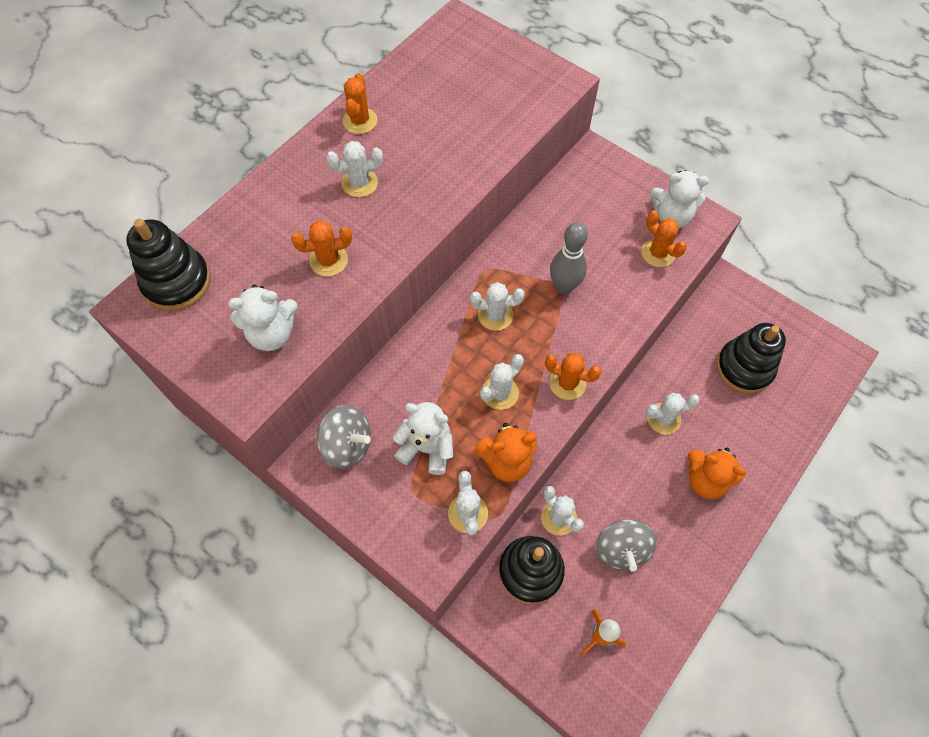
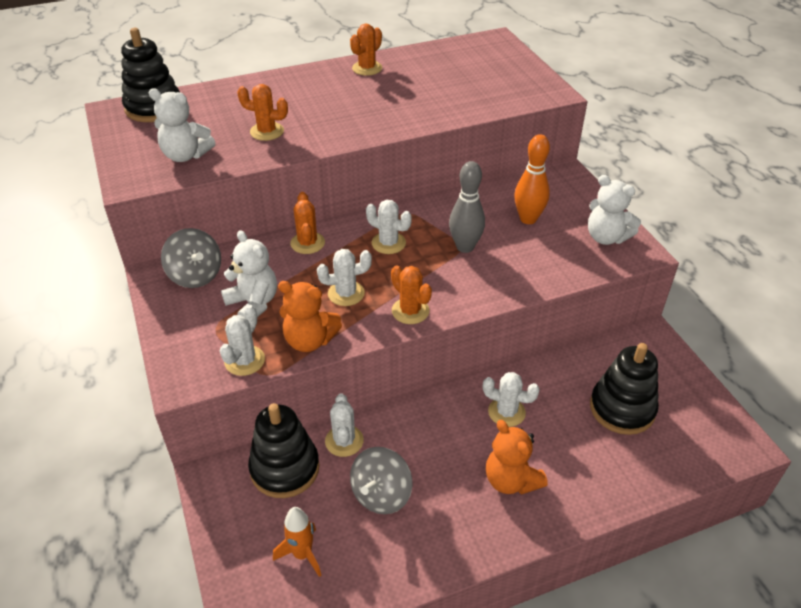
camera: 30 degrees right, 20 degrees down
(359, 183) = (333, 99): white cactus -> none
(595, 226) = (528, 219): none -> orange bowling pin
(658, 253) = (572, 257): orange cactus -> orange cactus (307, 243)

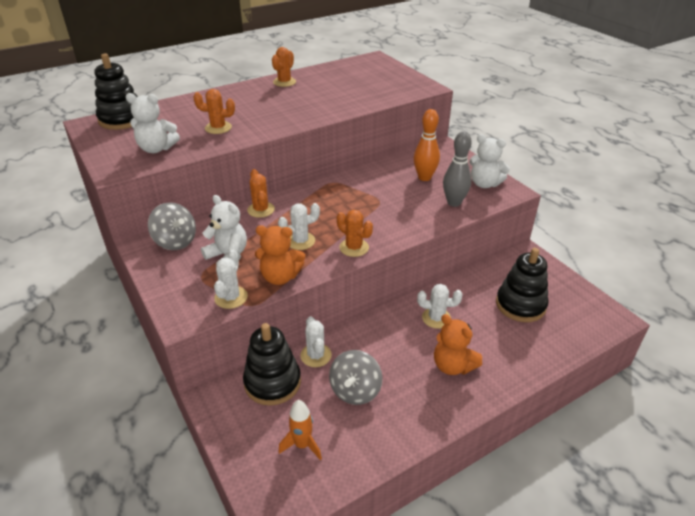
camera: 10 degrees left, 5 degrees down
(388, 243) = (324, 203): white cactus -> none
(465, 247) = (383, 200): grey bowling pin -> grey bowling pin (454, 203)

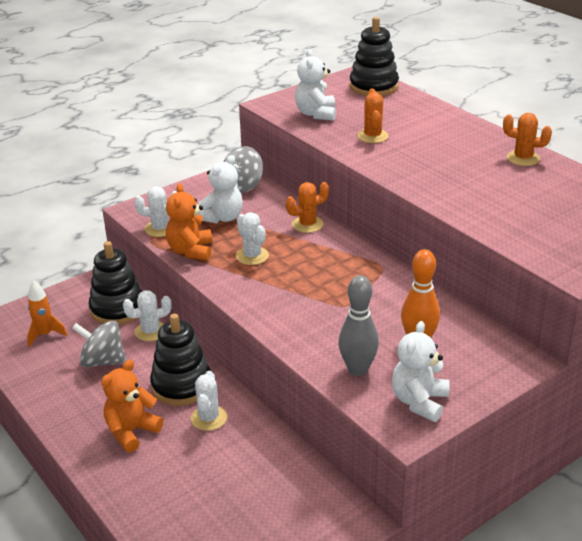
camera: 85 degrees right, 5 degrees down
(354, 247) = (244, 292): orange cactus -> none
(520, 305) = (239, 501): black stacking toy -> black stacking toy (181, 385)

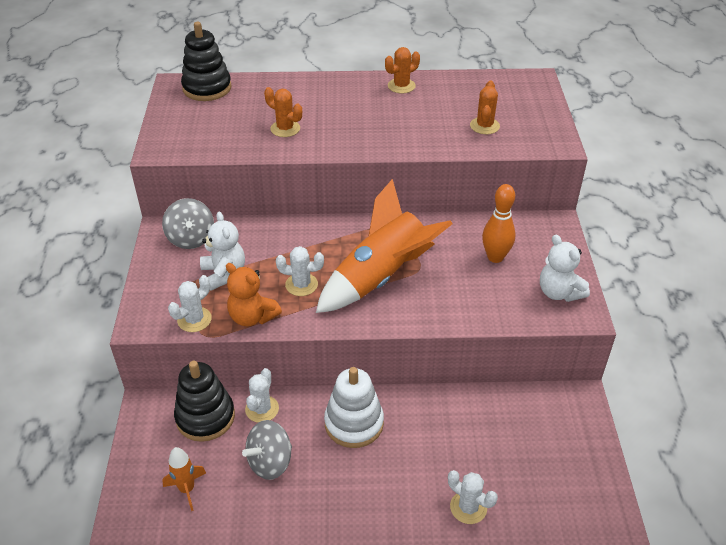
camera: 55 degrees left, 10 degrees up
(131, 431) = (382, 485): orange teddy bear -> none
(181, 385) = (354, 423): black stacking toy -> white stacking toy
(209, 418) = (409, 426): white cactus -> white cactus (468, 507)
(307, 224) = (292, 232): orange cactus -> orange cactus (484, 126)
(309, 290) = (381, 277): none -> orange rocket
(316, 114) = (210, 136): white teddy bear -> none
(357, 369) = (500, 303): grey bowling pin -> none

